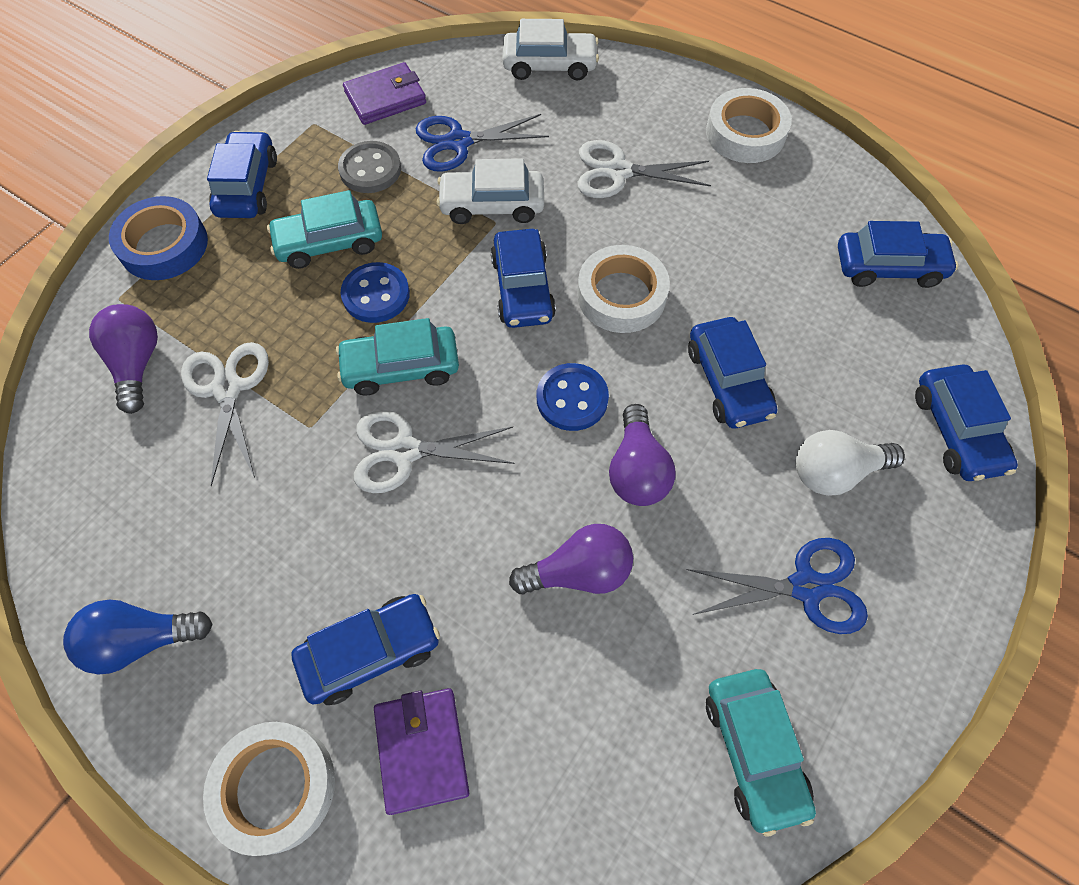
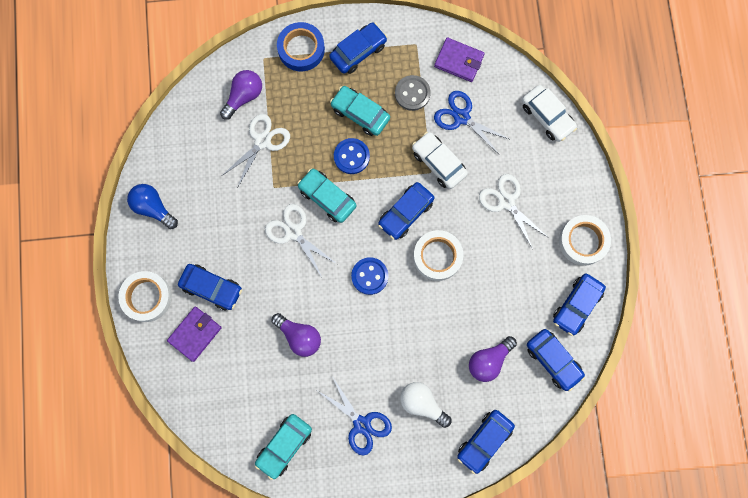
camera: 50 degrees right, 15 degrees up
(637, 469) = (359, 326): purple light bulb -> purple light bulb (489, 360)
(728, 381) = (431, 332): blue car -> blue car (577, 305)

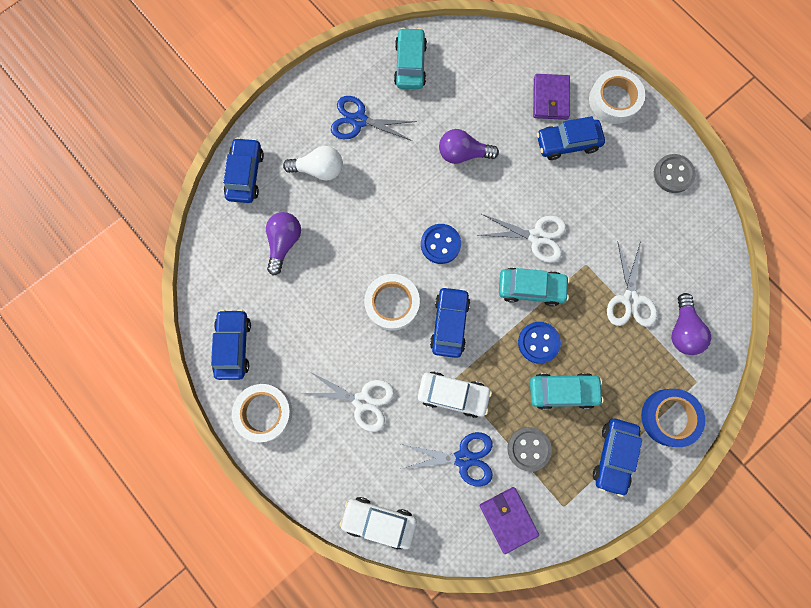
camera: 145 degrees right, 0 degrees up
(153, 208) = (673, 174): blue light bulb -> grey button
(459, 61) = (508, 519): purple wallet -> purple wallet turned 75 degrees clockwise
(553, 360) = (226, 281): blue car -> none

